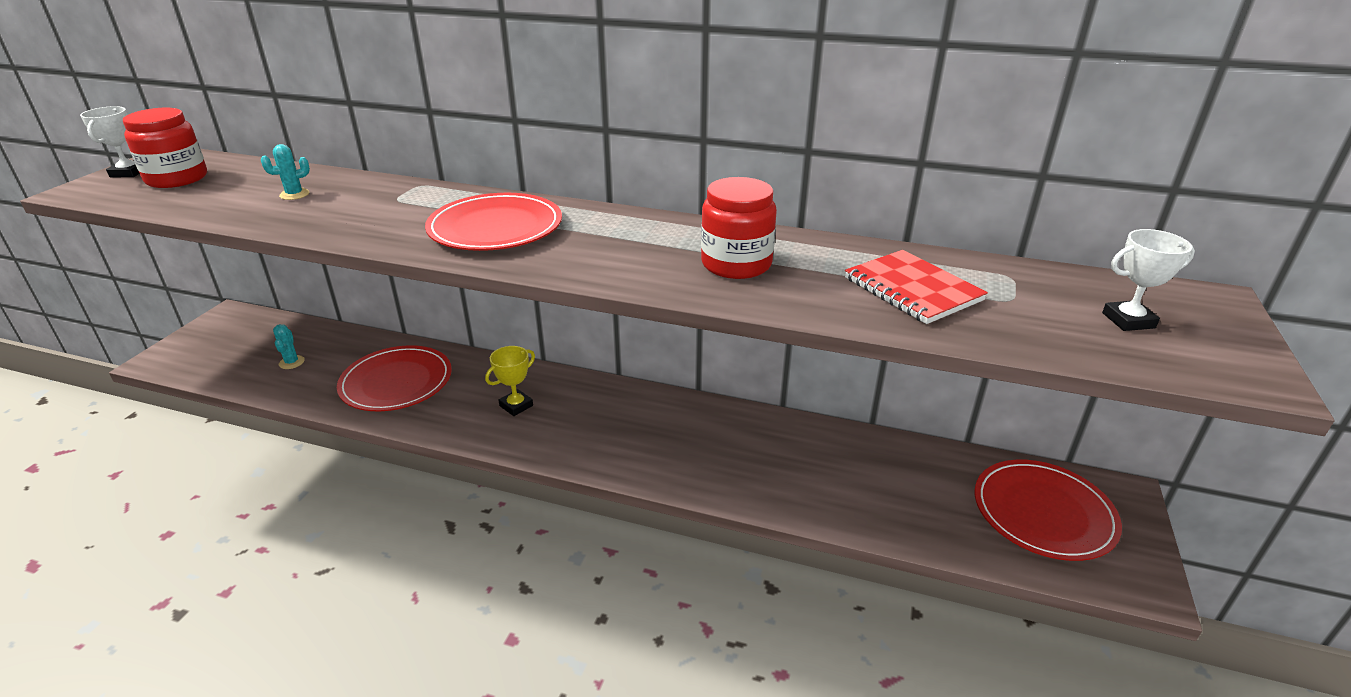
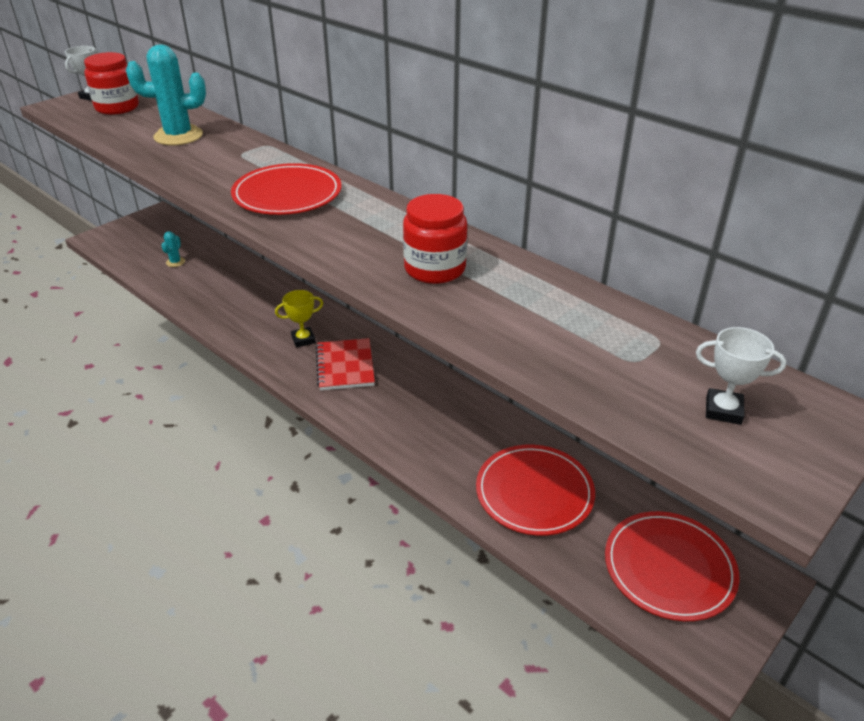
camera: 25 degrees right, 5 degrees up
(294, 194) = (178, 136): turquoise cactus -> turquoise cactus, size x2.21
(396, 382) = (233, 297): red plate -> red plate (534, 492)
(912, 289) = (556, 328): red notebook -> red notebook (345, 366)

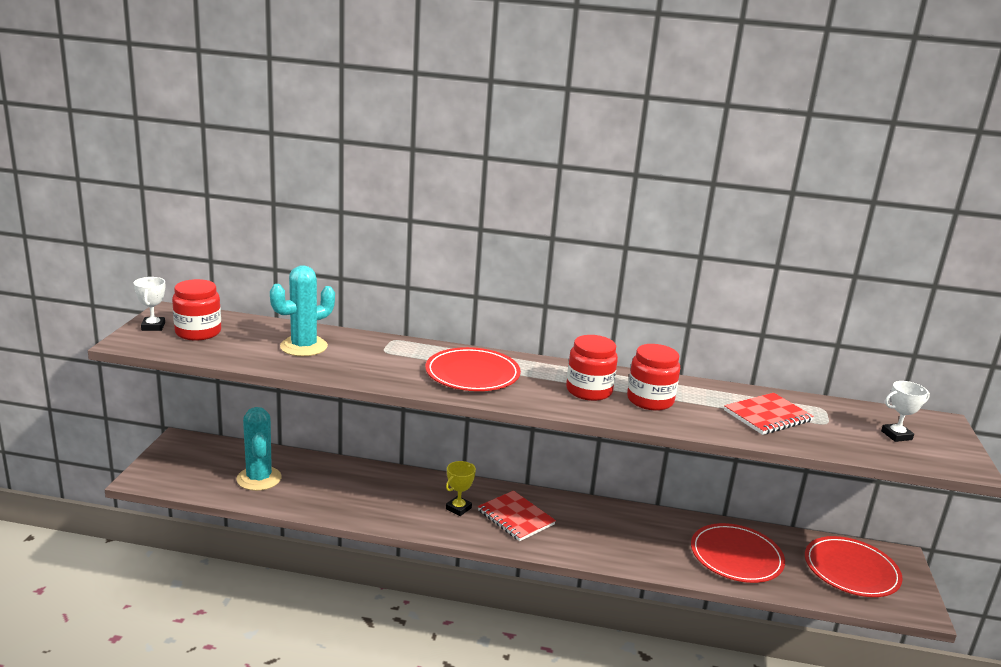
camera: 35 degrees left, 15 degrees down
(175, 262) = (259, 478): turquoise cactus -> turquoise cactus, size x2.21
(380, 240) = (589, 391): none -> red jar
(560, 328) = (767, 416): none -> red notebook

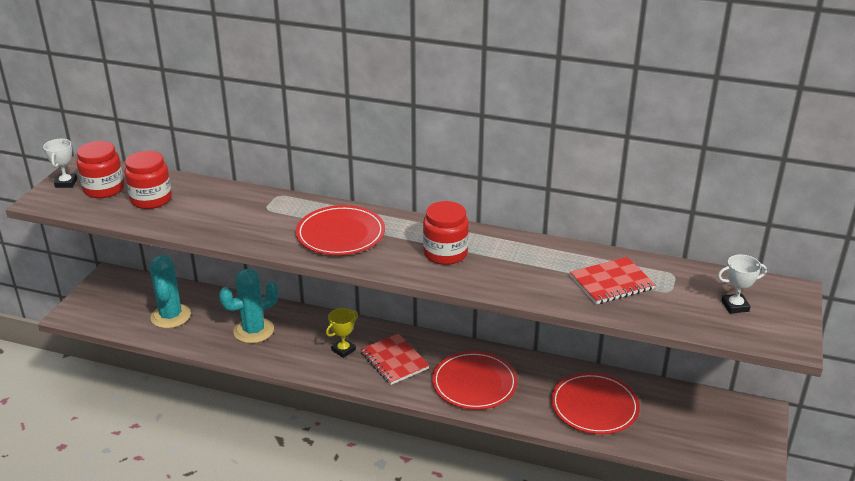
camera: 10 degrees right, 10 degrees up
(303, 347) = (194, 204): turquoise cactus -> turquoise cactus (254, 331)
(650, 400) = (501, 264): red jar -> red jar (151, 199)
(851, 570) = (705, 424): red plate -> red plate (474, 383)

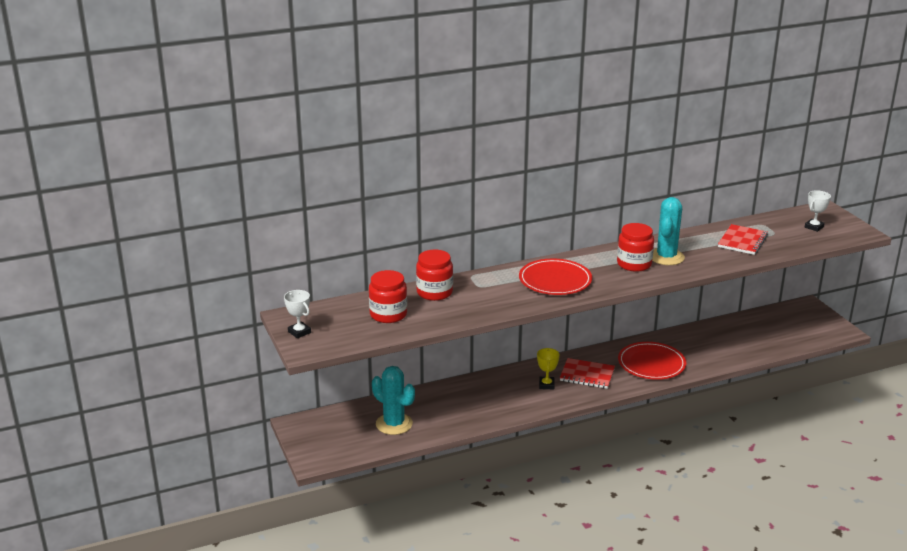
camera: 40 degrees left, 5 degrees down
(104, 189) = (338, 323): red jar -> red jar (434, 292)
(254, 331) = (469, 403): turquoise cactus -> turquoise cactus (666, 257)
(594, 406) = (730, 343): red plate -> none

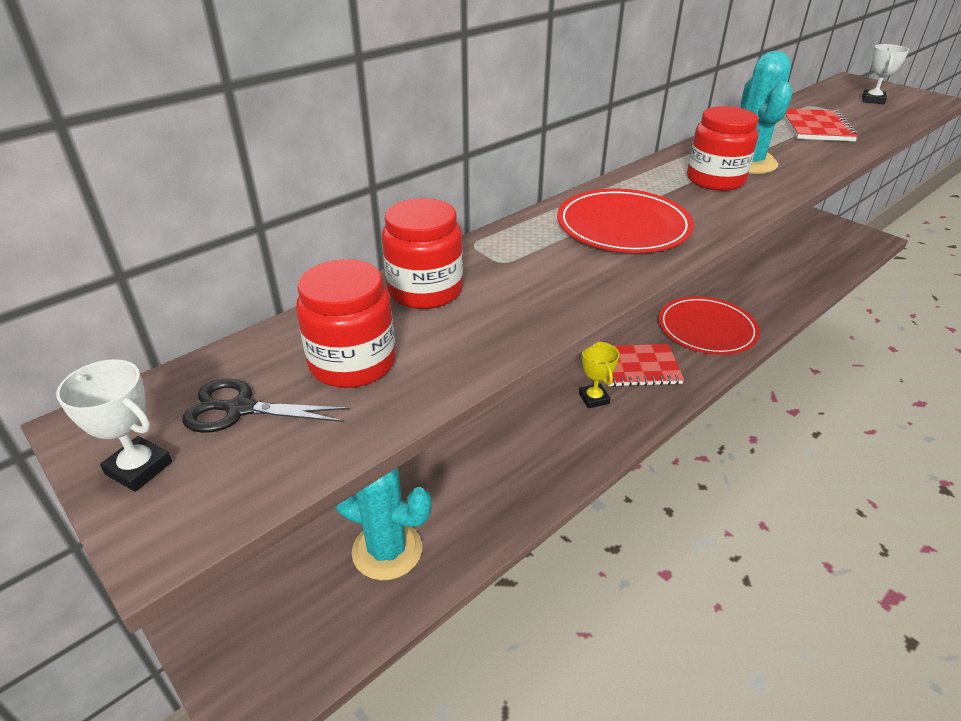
camera: 20 degrees left, 10 degrees up
(339, 321) = (240, 409): none -> black scissors

